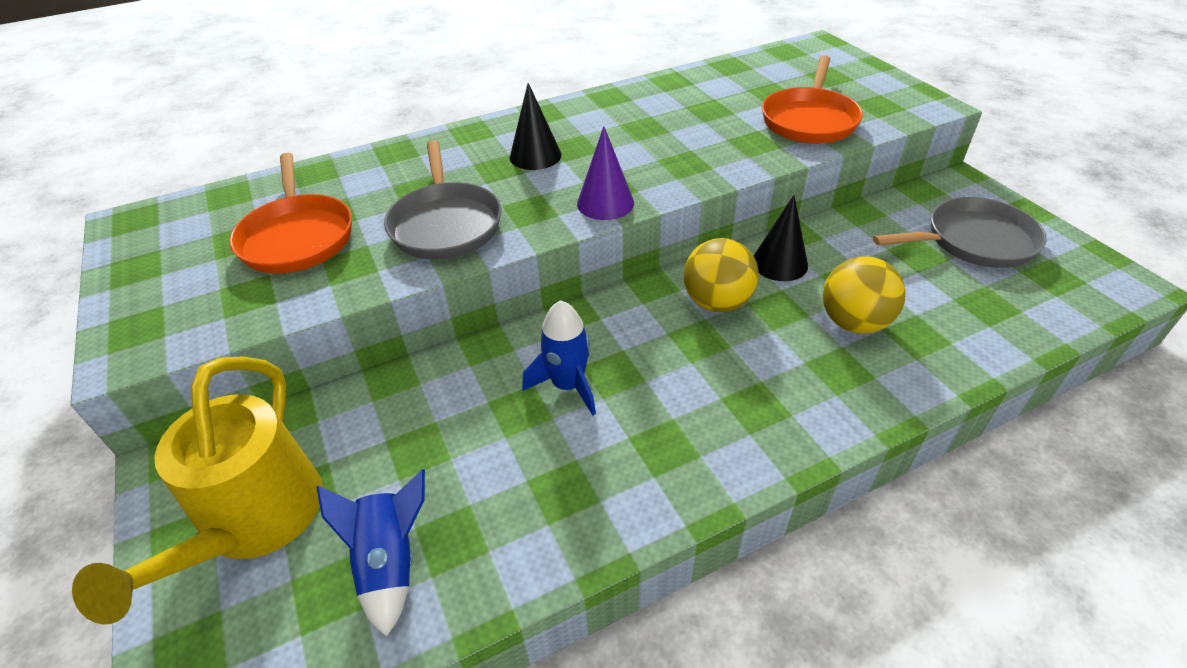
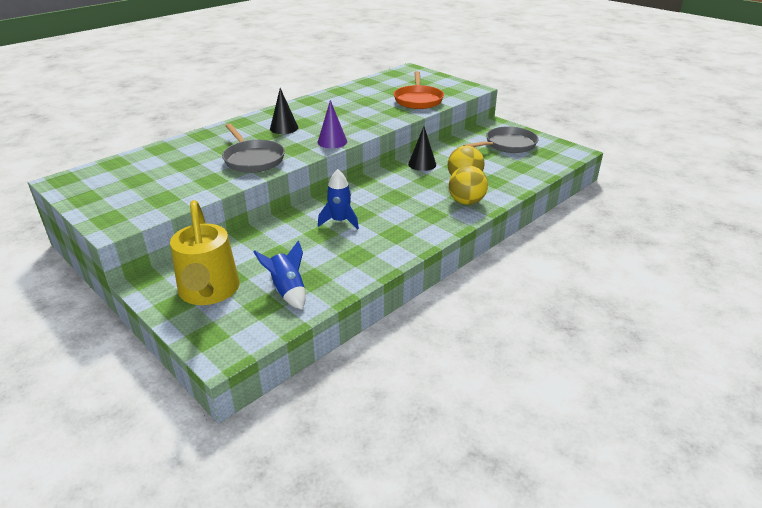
camera: 20 degrees left, 10 degrees down
(297, 237) = (172, 174): orange pan -> none
(717, 302) = (398, 182): yellow ball -> yellow ball (466, 202)

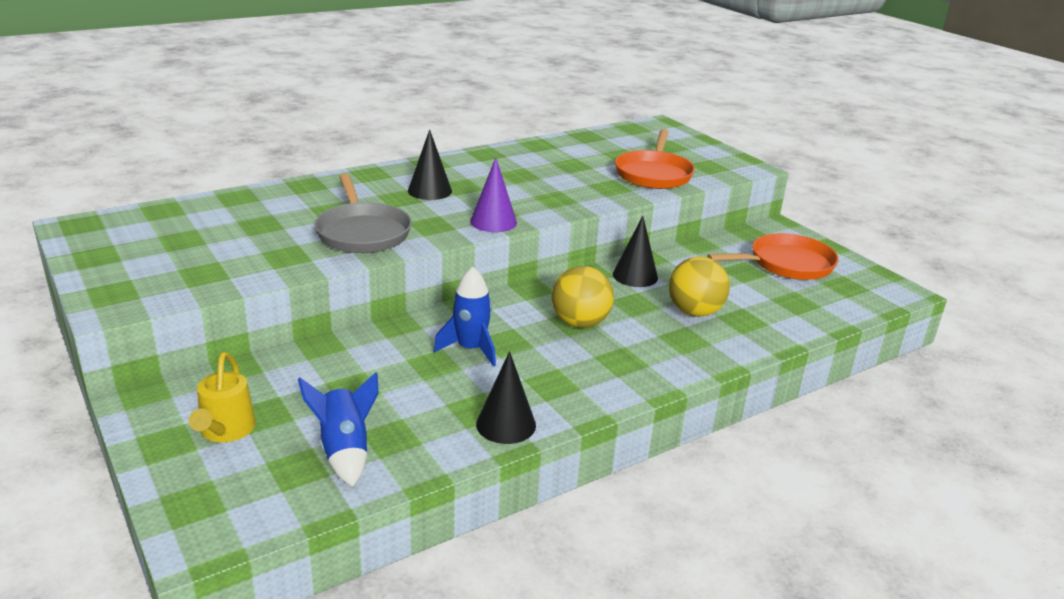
camera: 10 degrees right, 5 degrees down
(209, 292) = (225, 431): yellow watering can -> yellow watering can, size x0.55
(378, 261) = (506, 424): none -> black cone
(466, 202) = (686, 348): yellow ball -> yellow ball (580, 323)
(508, 145) = (786, 264): grey pan -> orange pan

